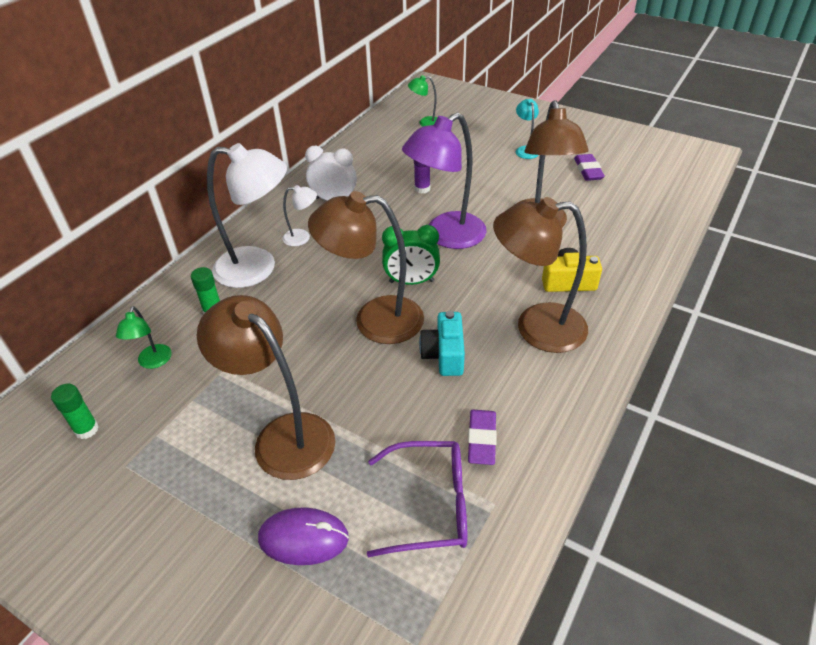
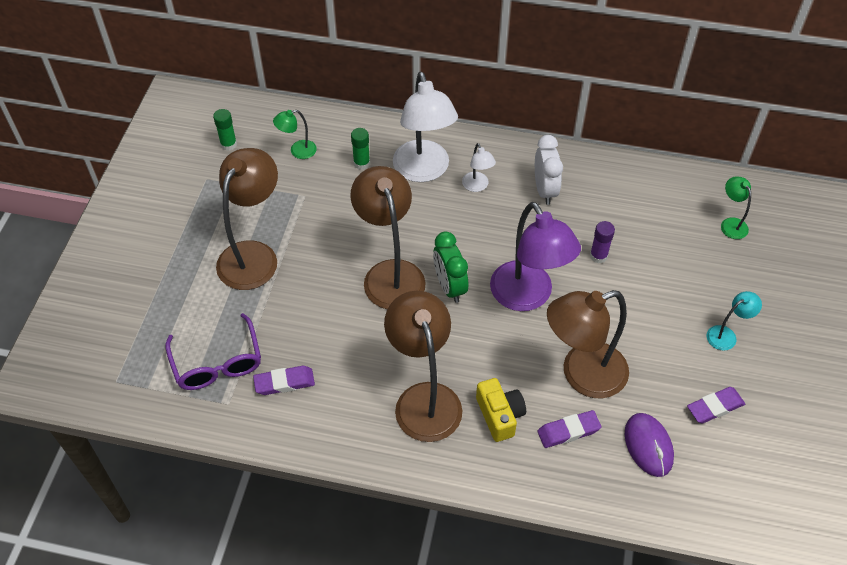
camera: 70 degrees right, 10 degrees up
(303, 538) = (175, 297): purple mouse -> purple mouse (648, 446)
(444, 355) = (366, 335): turquoise camera -> none
(446, 236) = (528, 297): purple lamp -> purple lamp turned 150 degrees counterclockwise
(593, 246) = (568, 431): none -> purple eraser

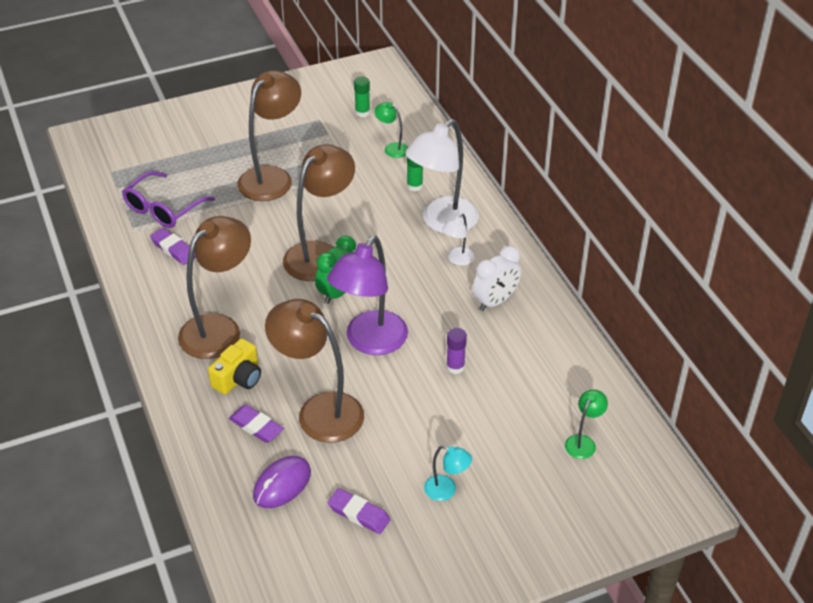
camera: 55 degrees right, 10 degrees down
(253, 255) = (272, 177): brown lamp -> brown lamp turned 45 degrees counterclockwise

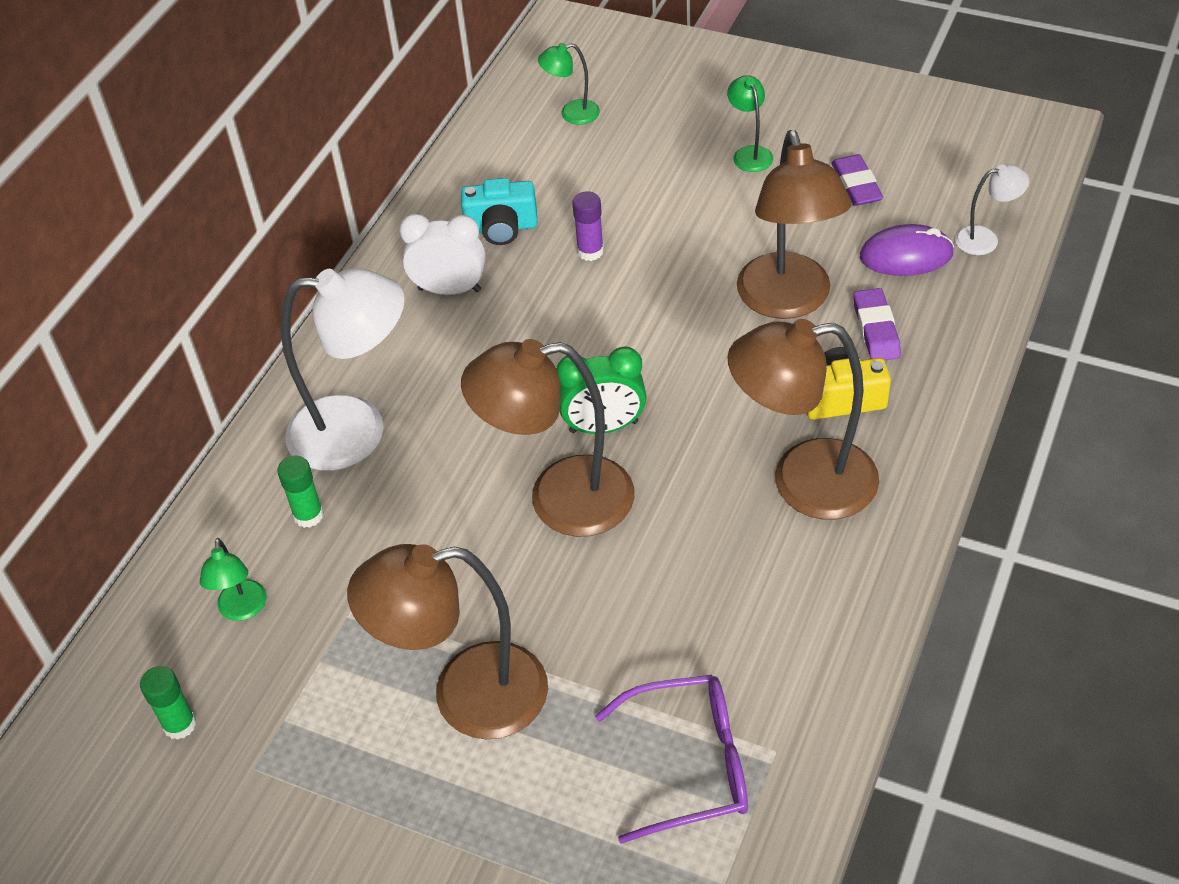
camera: 130 degrees left, 5 degrees up
(173, 249) = (746, 664): purple eraser -> none
(370, 342) = (644, 338): purple lamp -> none
(446, 491) = (749, 153): turquoise lamp -> green lamp
(457, 260) = (414, 368): white lamp -> white lamp (985, 239)
(518, 348) = (501, 227): none -> turquoise camera

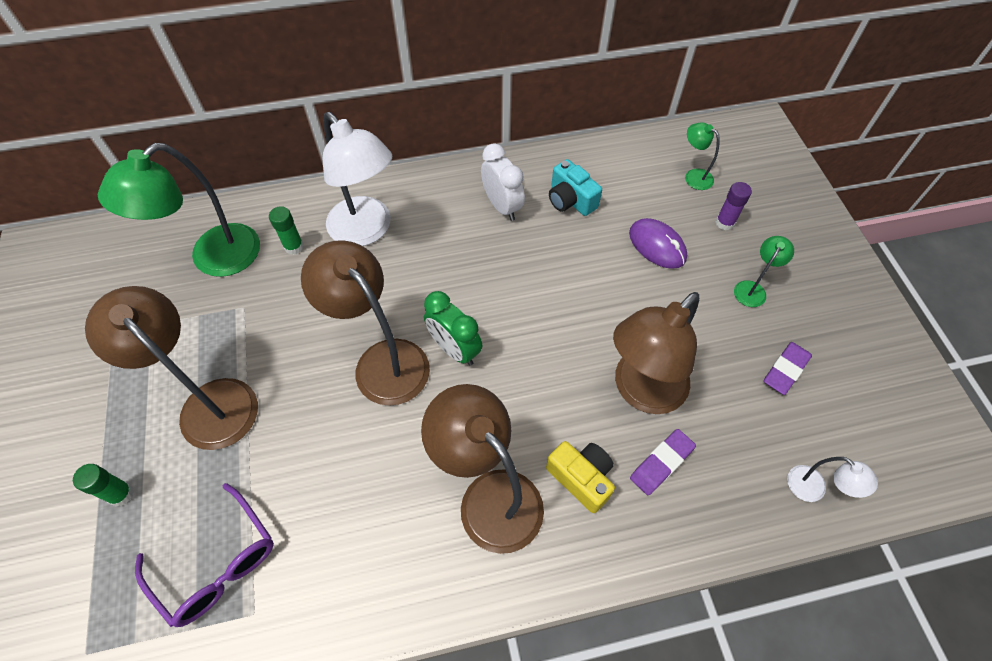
camera: 50 degrees right, 10 degrees up
(179, 725) = (126, 280): green glue stick -> green glue stick (121, 494)
(242, 610) = (213, 259): green lamp -> green lamp, size x2.16
(590, 251) = (589, 255): purple glue stick -> purple glue stick (725, 223)
(906, 255) = (748, 442): purple mouse -> purple mouse (657, 245)

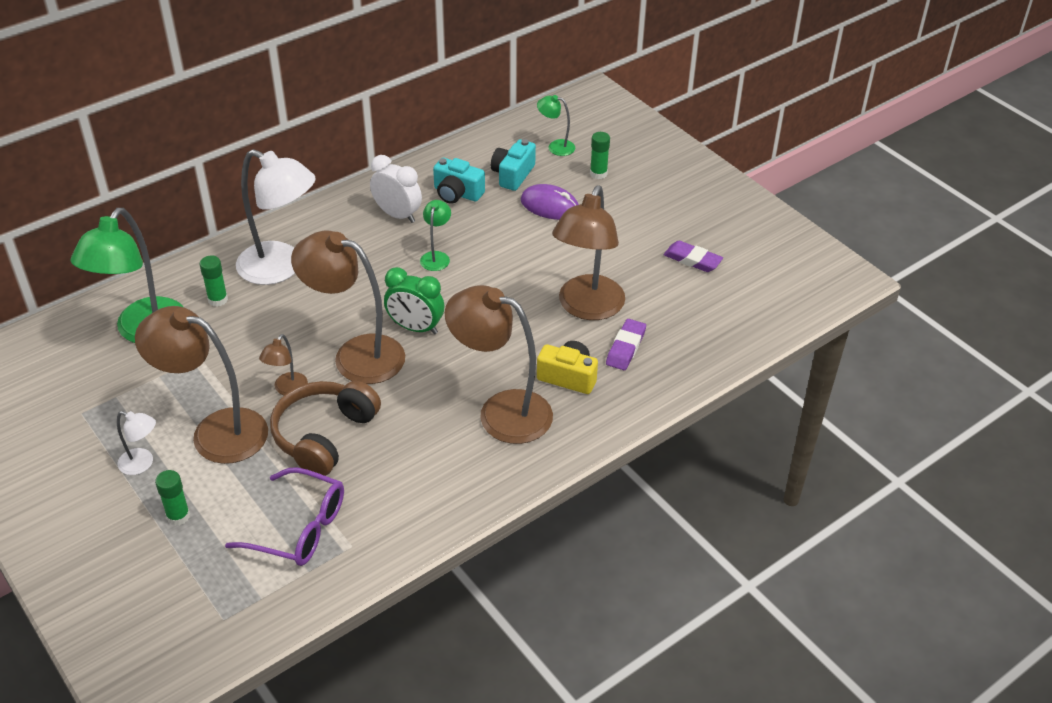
camera: 25 degrees left, 15 degrees down
(298, 377) = (287, 389): none -> brown lamp
(302, 451) = (324, 435): none -> brown headphones
(635, 196) = (512, 175): none -> turquoise camera
(725, 223) = (598, 173): purple glue stick -> green glue stick
(752, 289) = (642, 213): green lamp -> green lamp (436, 257)
(785, 370) = (692, 260): purple eraser -> purple eraser turned 75 degrees counterclockwise
(813, 489) = (745, 327): white lamp -> white lamp (142, 464)

